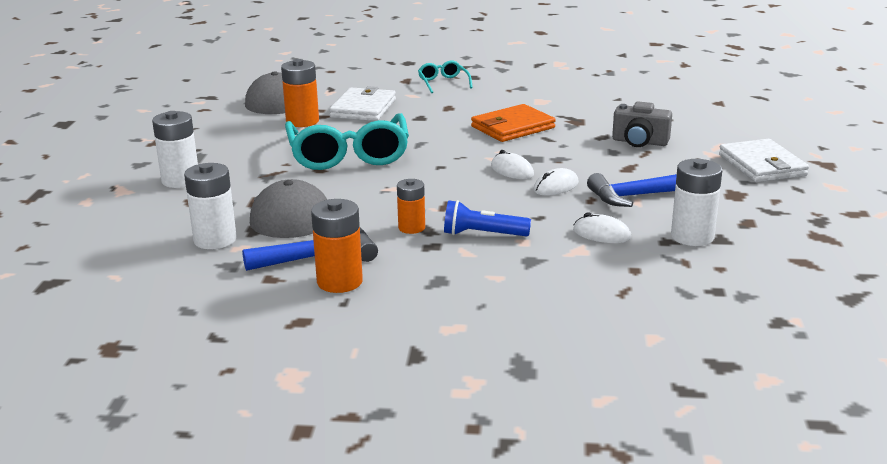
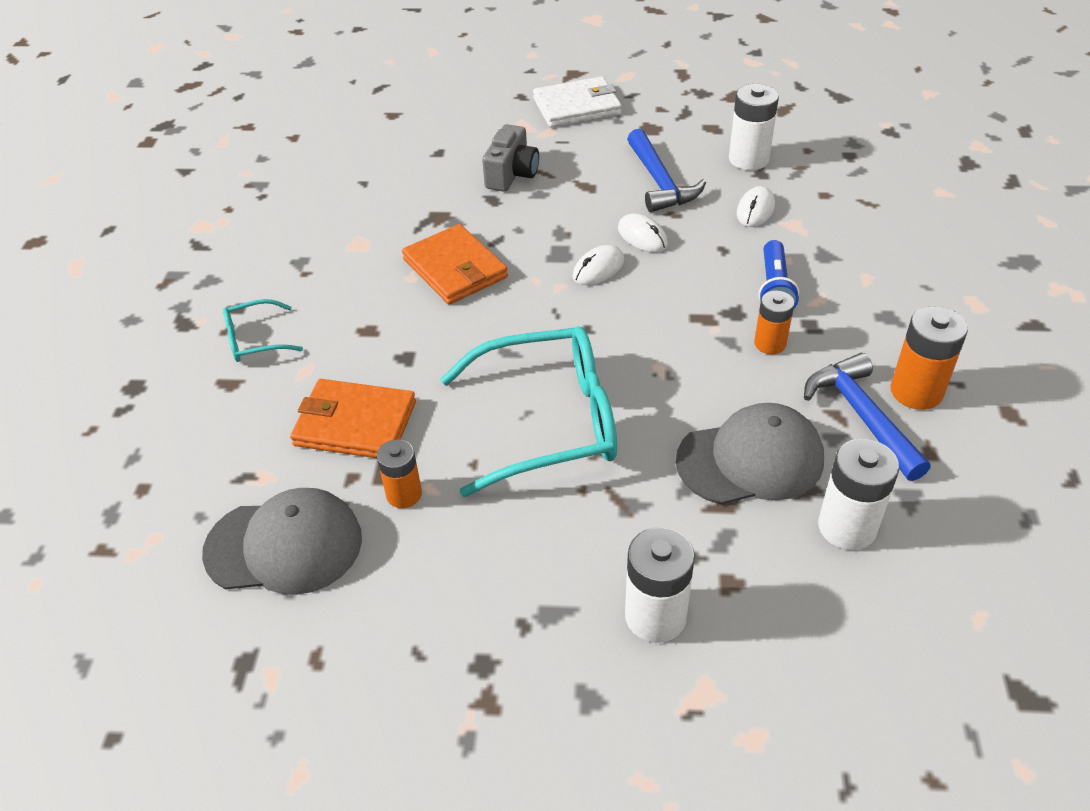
camera: 90 degrees left, 20 degrees up
(302, 121) = (404, 494): orange battery -> orange battery, size x0.65
(363, 108) = (355, 424): white wallet -> orange wallet

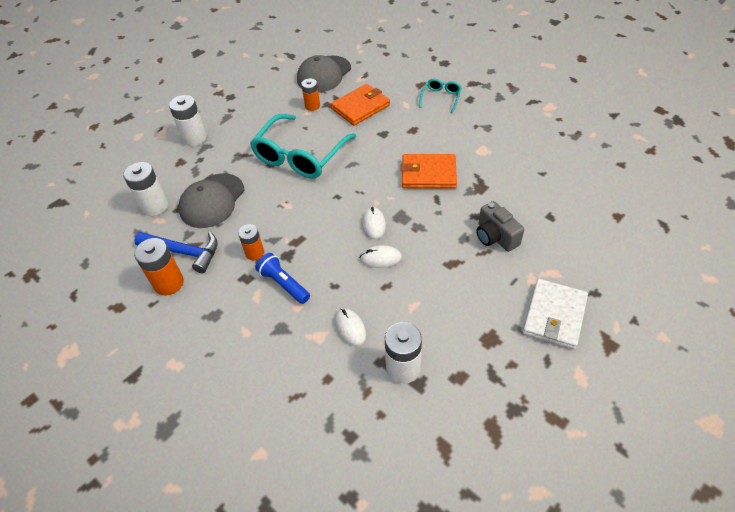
camera: 130 degrees right, 5 degrees up
(660, 182) = (422, 300): blue hammer -> none

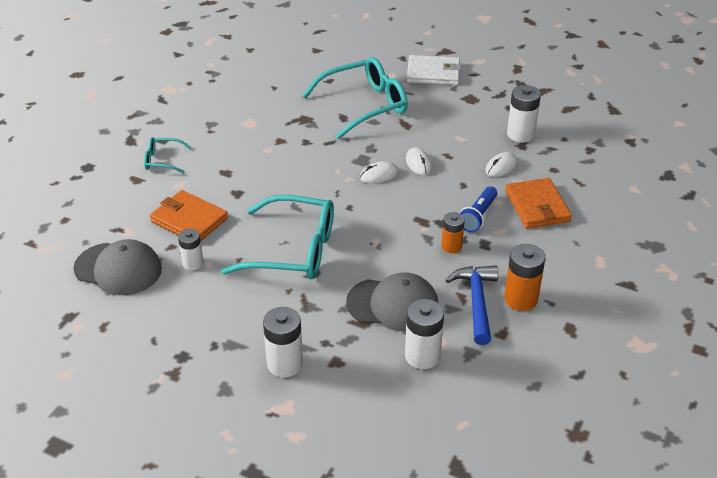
camera: 110 degrees left, 10 degrees down
(312, 106) = (193, 263): orange battery -> white battery
(428, 174) = (295, 152): orange wallet -> orange wallet (537, 206)
(495, 236) = (364, 105): grey camera -> turquoise glasses

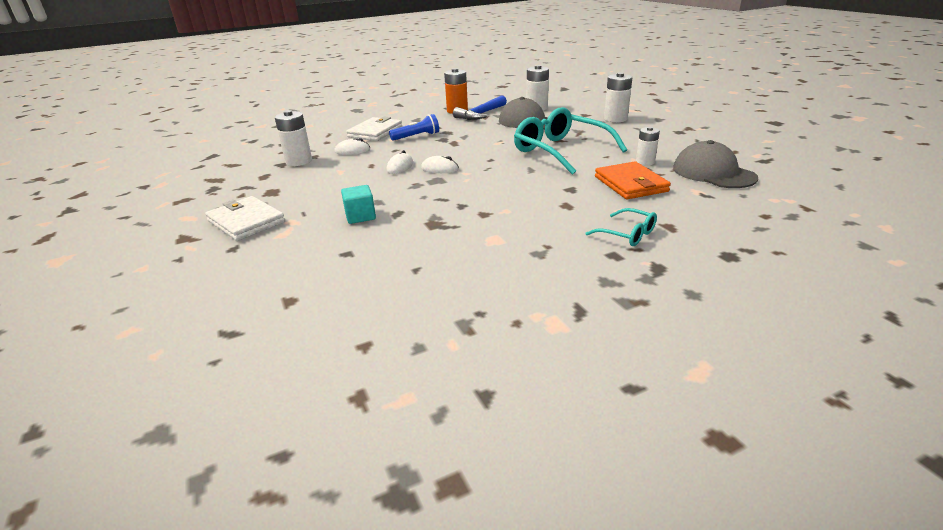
camera: 140 degrees left, 10 degrees down
(364, 105) = (360, 216): turquoise glasses -> turquoise cube
(451, 246) = (456, 131): orange battery -> none
(537, 206) = (375, 132): orange wallet -> white wallet

